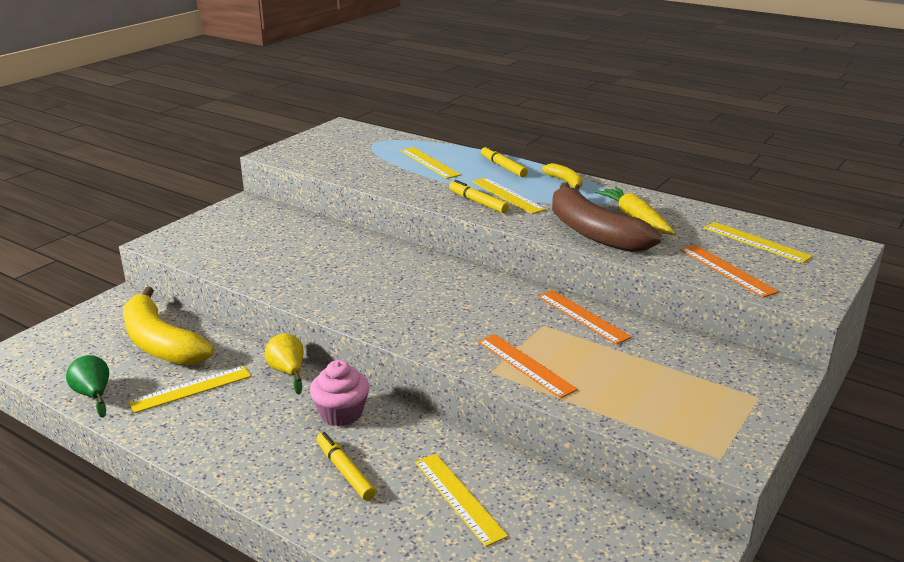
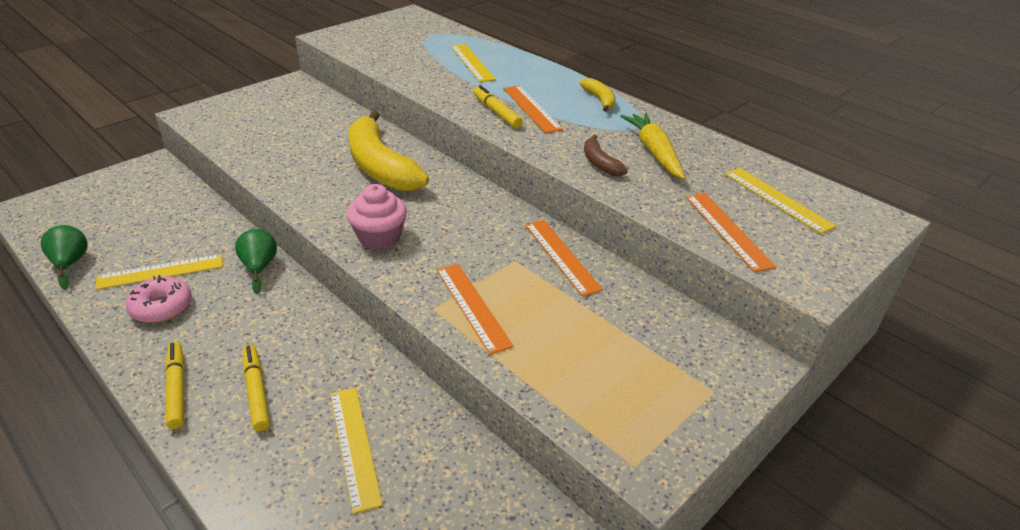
camera: 10 degrees right, 10 degrees up
(160, 343) = (160, 217): yellow banana -> yellow banana (380, 166)
(211, 418) = (162, 307): none -> pink donut
(288, 372) = (259, 267): yellow pear -> green pear
(341, 413) = (287, 323): pink cupcake -> pink cupcake (379, 237)
(503, 167) = (544, 75): yellow marker -> yellow marker (176, 389)
(507, 195) = (531, 108): yellow ruler -> orange ruler
(593, 232) = (600, 163): brown banana -> brown banana, size x0.45

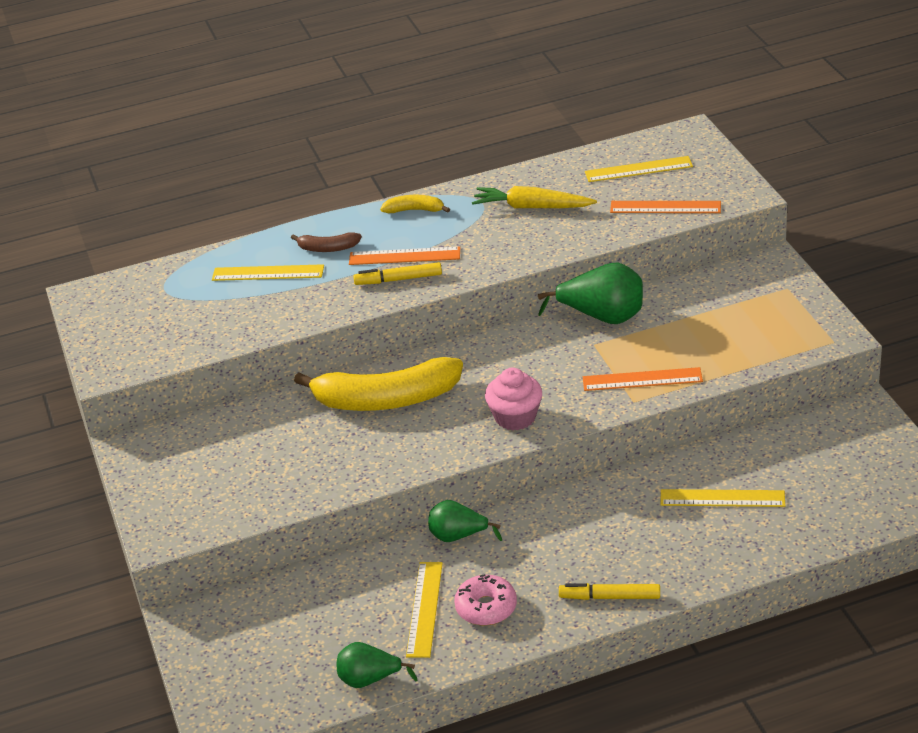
camera: 60 degrees left, 0 degrees up
(256, 391) = (636, 548): yellow marker -> none
(561, 256) = (602, 317): orange ruler -> green pear
(600, 163) = (532, 241): brown banana -> brown banana (328, 248)

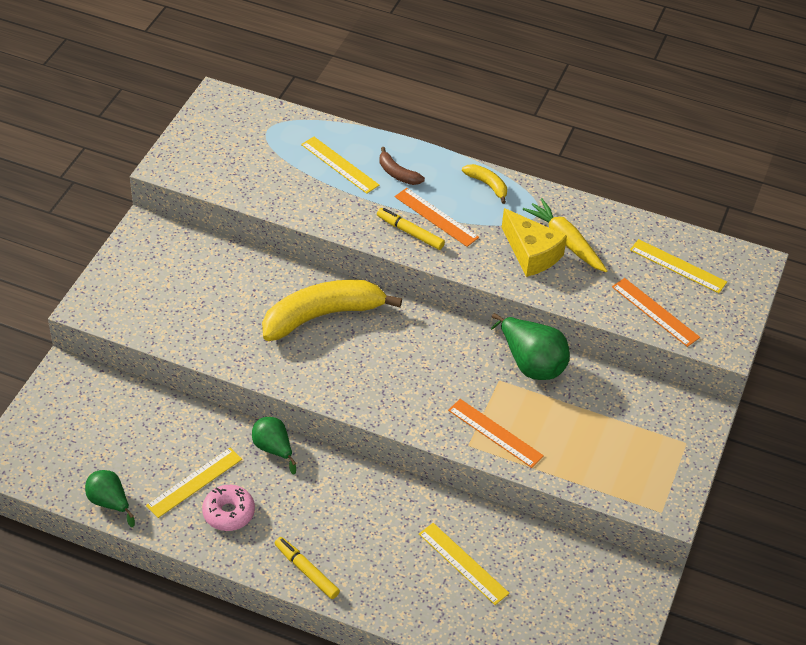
camera: 35 degrees right, 10 degrees up
(386, 400) = (322, 316): yellow banana -> yellow banana turned 120 degrees clockwise
(515, 417) = (381, 394): pink cupcake -> none
(517, 231) = (531, 253): none -> yellow cheese

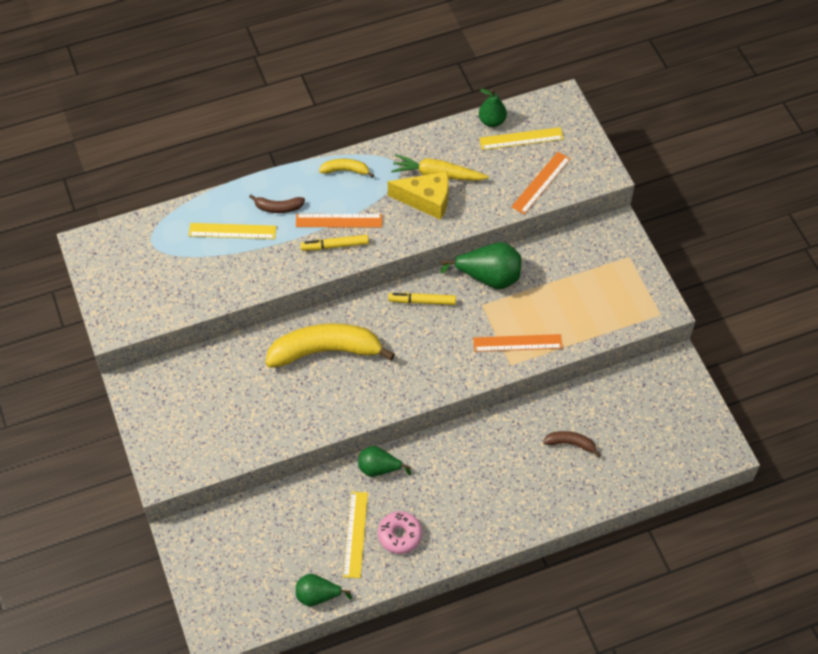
camera: 40 degrees left, 10 degrees up
(306, 571) = (488, 530): yellow marker -> yellow marker (422, 301)
(322, 316) = (325, 351): yellow banana -> yellow banana turned 60 degrees clockwise
(463, 563) = (570, 444): yellow ruler -> brown banana
(655, 312) = (541, 183): orange ruler -> orange ruler turned 60 degrees counterclockwise
(666, 235) = (492, 121): none -> green pear

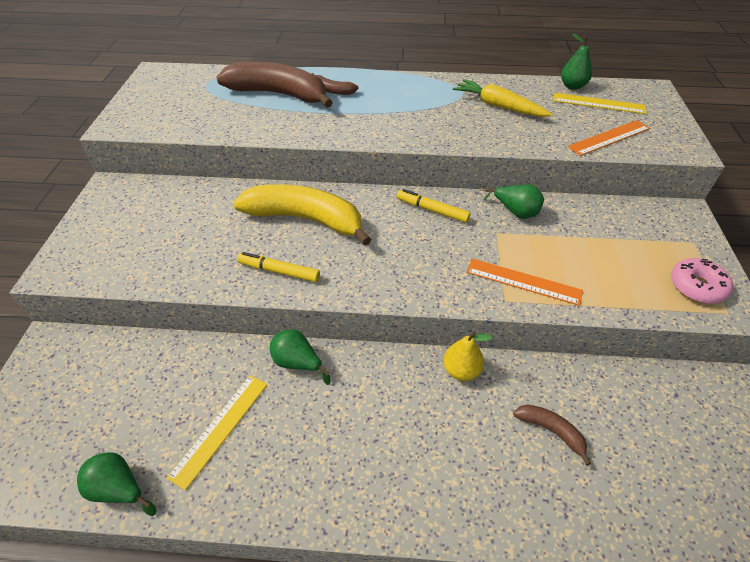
camera: 25 degrees right, 10 degrees down
(232, 231) = (279, 94): yellow ruler -> brown banana
(335, 246) = (363, 127): yellow marker -> yellow marker (279, 271)
(339, 220) = (380, 112): orange ruler -> none
(345, 170) = (411, 83): yellow banana -> none
(400, 535) = (270, 454): pink donut -> pink donut (696, 287)
(426, 200) = (477, 120): yellow cheese -> none
(488, 277) = (515, 212): green pear -> green pear, size x0.63
(496, 426) = (461, 370): none -> yellow pear

